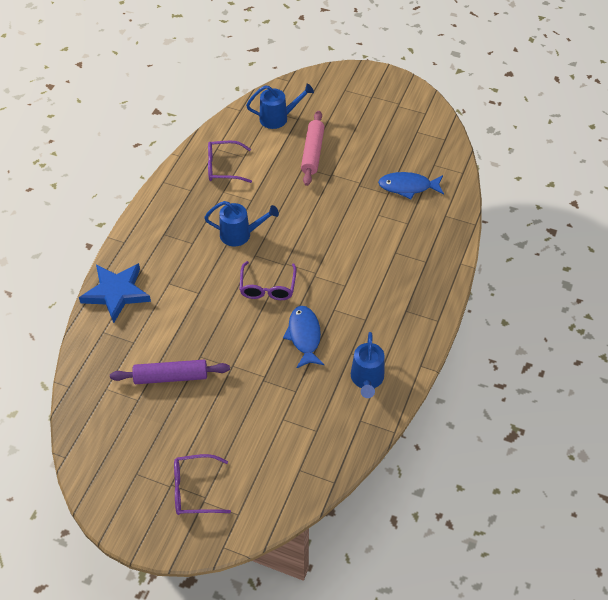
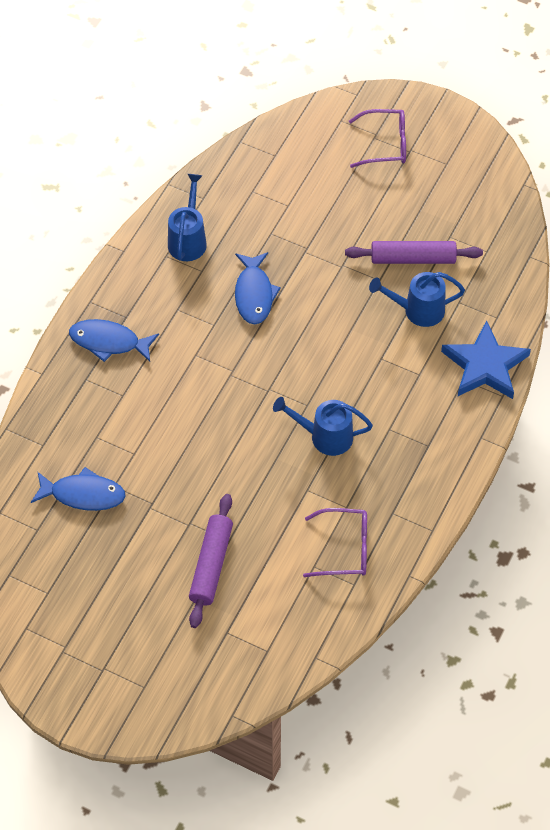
camera: 175 degrees left, 5 degrees up
(267, 287) = (293, 359): purple glasses -> none
(278, 118) = (256, 636): blue watering can -> blue watering can (417, 310)
(312, 153) = (211, 565): pink rolling pin -> purple rolling pin
(415, 290) = (109, 342): none -> blue fish

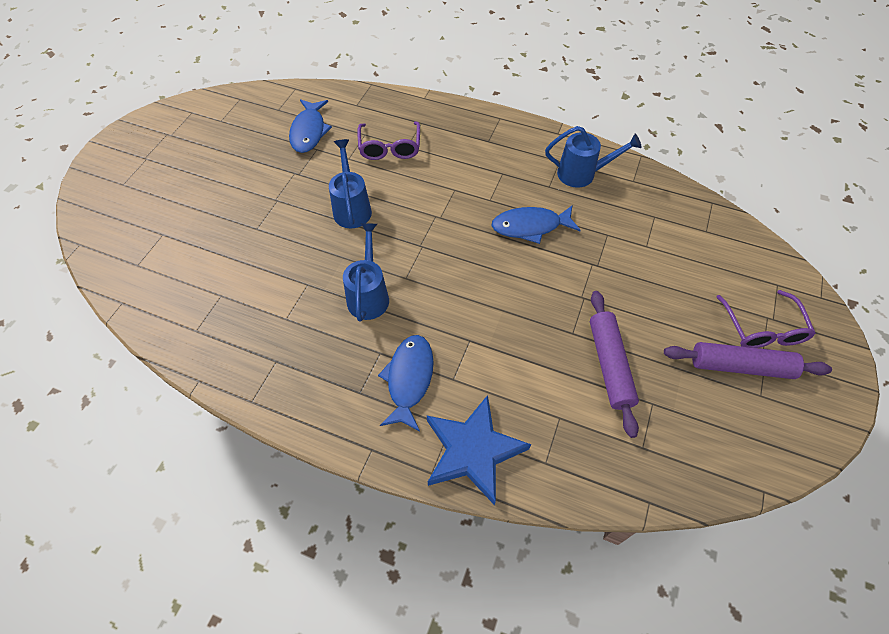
camera: 85 degrees right, 0 degrees up
(109, 342) = (460, 133): blue fish -> blue fish (409, 379)
(211, 565) = (232, 218): purple rolling pin -> purple rolling pin (740, 366)
(345, 549) = (237, 320): purple glasses -> purple glasses (390, 147)
(417, 310) = (539, 373): blue watering can -> blue watering can (352, 208)

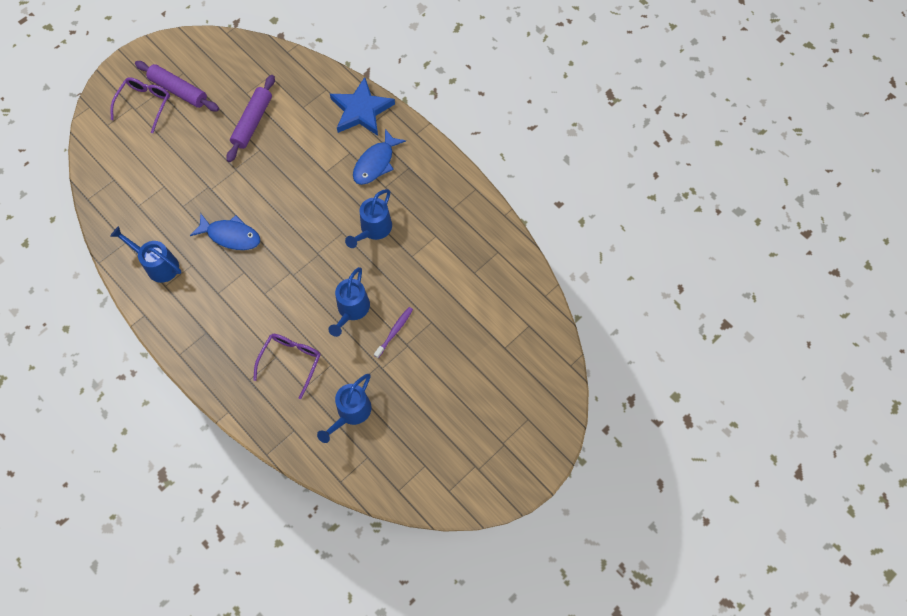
camera: 155 degrees left, 10 degrees up
(295, 206) = (394, 331): none -> purple toothbrush
(309, 131) = (351, 413): blue fish -> blue watering can

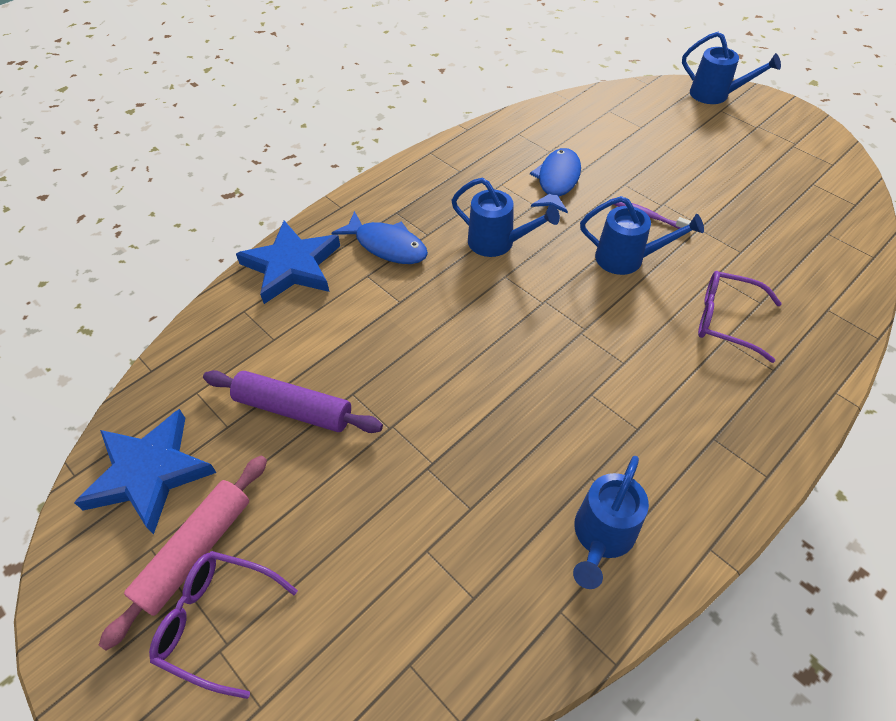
camera: 90 degrees left, 15 degrees down
(179, 91) = (196, 551): purple rolling pin -> pink rolling pin
(223, 64) = (149, 472): none -> blue star
(231, 235) = (525, 420): blue fish -> blue fish (557, 181)
(351, 413) = (776, 251): blue watering can -> blue watering can (715, 95)

